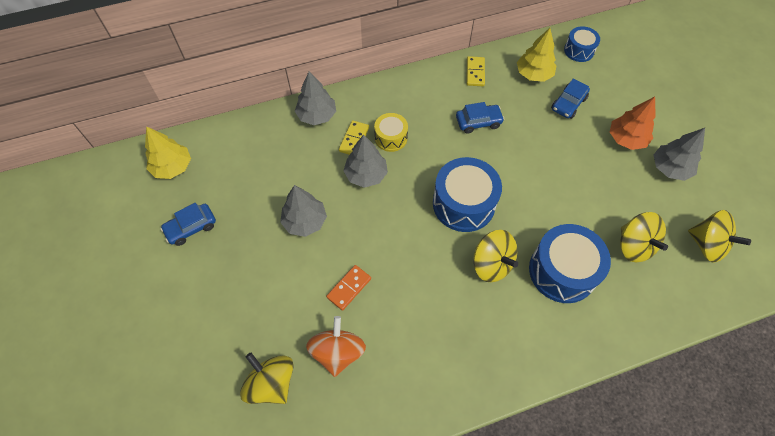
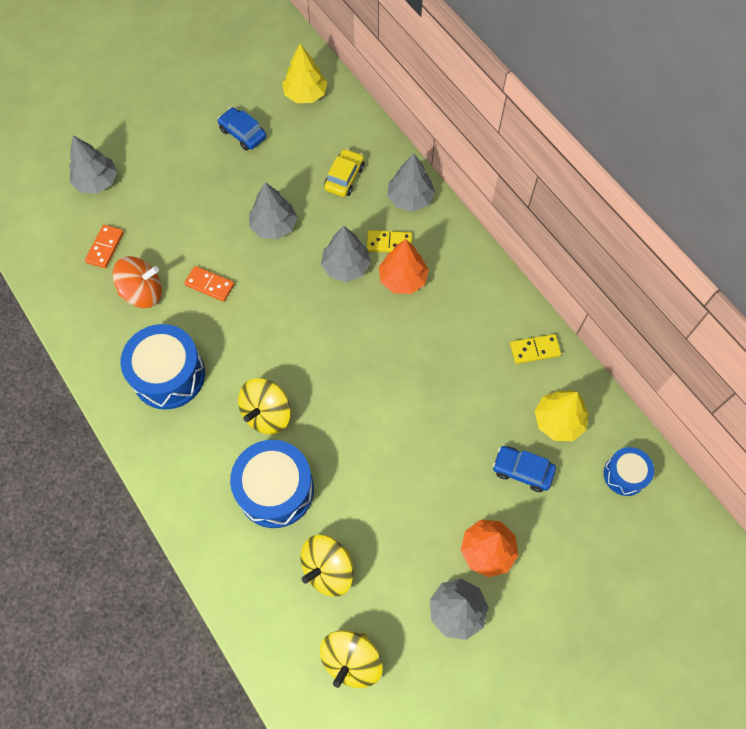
camera: 75 degrees right, 5 degrees up
(184, 380) = (97, 181): none -> grey tree
(271, 383) = (105, 247): yellow spinning top -> orange domino
(277, 156) = (344, 178): none -> yellow car
(391, 138) = (403, 279): yellow drum -> orange tree
(463, 204) = (335, 372): blue drum -> blue drum (168, 375)
(478, 122) = (456, 367): blue car -> none

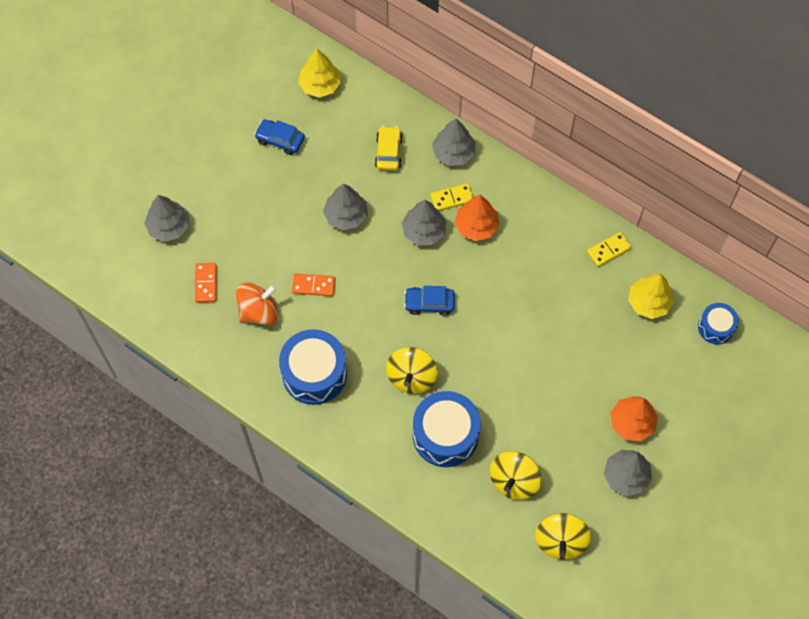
camera: 20 degrees left, 0 degrees up
(522, 470) = (635, 351): blue car -> blue car (429, 303)

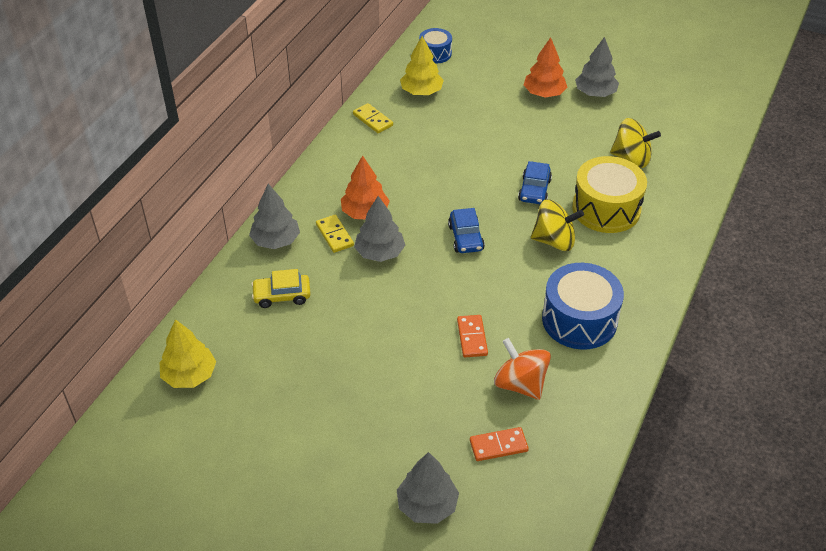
camera: 100 degrees left, 20 degrees down
(280, 140) = (276, 404): blue car -> blue car (534, 190)
(346, 215) = (373, 322): grey tree -> none
(445, 435) = (606, 209): blue drum -> yellow drum
(560, 541) = (673, 125): yellow spinning top -> none

